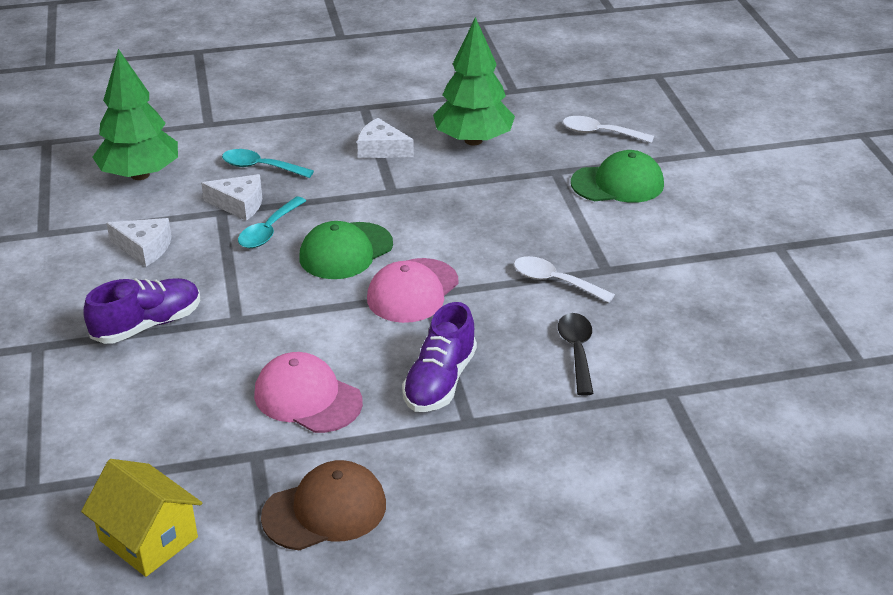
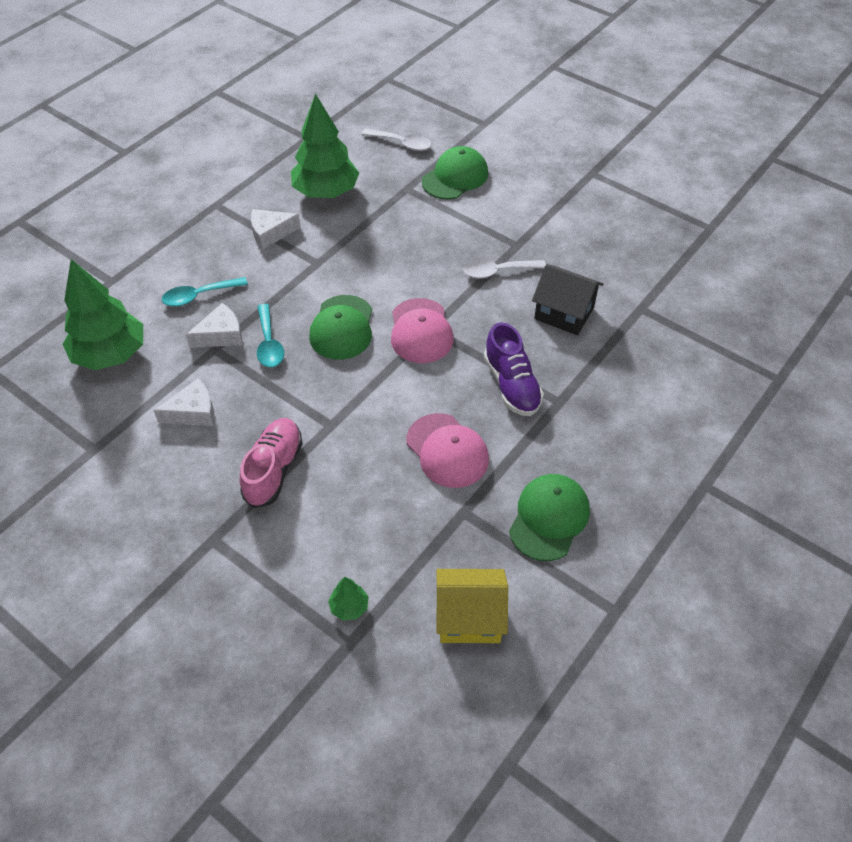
camera: 40 degrees left, 15 degrees up
(67, 462) = (349, 607): none -> green tree
(147, 325) = (273, 470): purple shoe -> pink shoe
(307, 398) = (447, 451): pink cap -> pink cap turned 120 degrees counterclockwise
(325, 510) = (549, 518): brown cap -> green cap
(577, 351) = (564, 313): black spoon -> black house
(600, 133) = (402, 143): white spoon -> white spoon turned 135 degrees counterclockwise

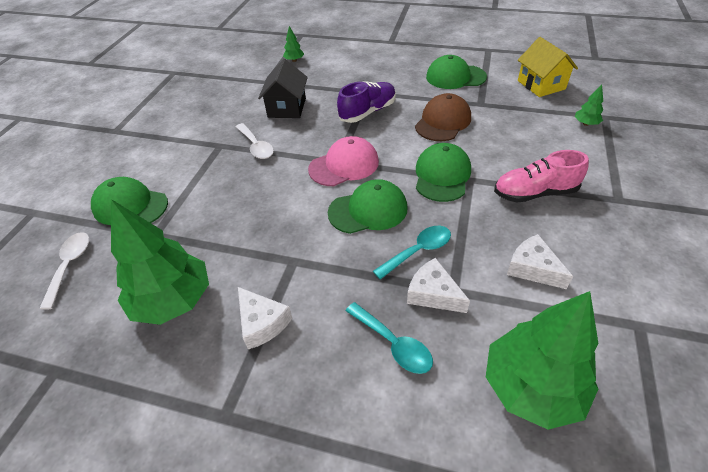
camera: 110 degrees left, 5 degrees down
(352, 404) = (442, 175): none -> green cap
(447, 451) = (443, 122): pink cap -> brown cap
(690, 350) = (294, 60): none -> green tree

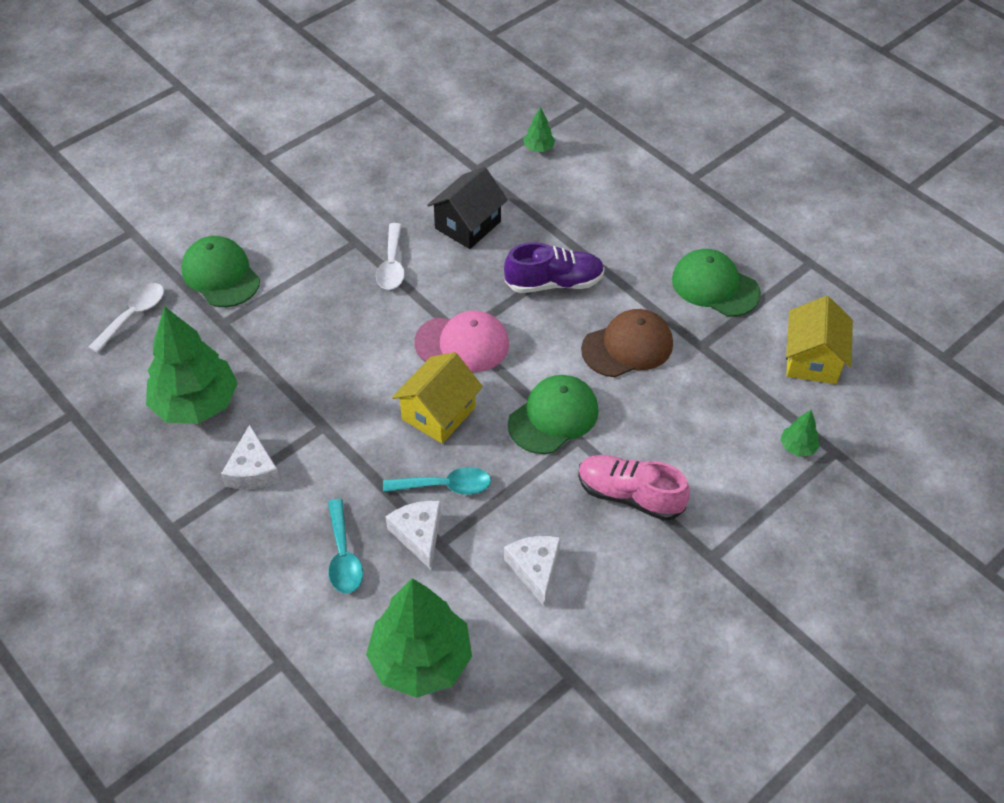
camera: 30 degrees right, 5 degrees up
(368, 210) = (438, 413): green cap -> yellow house

